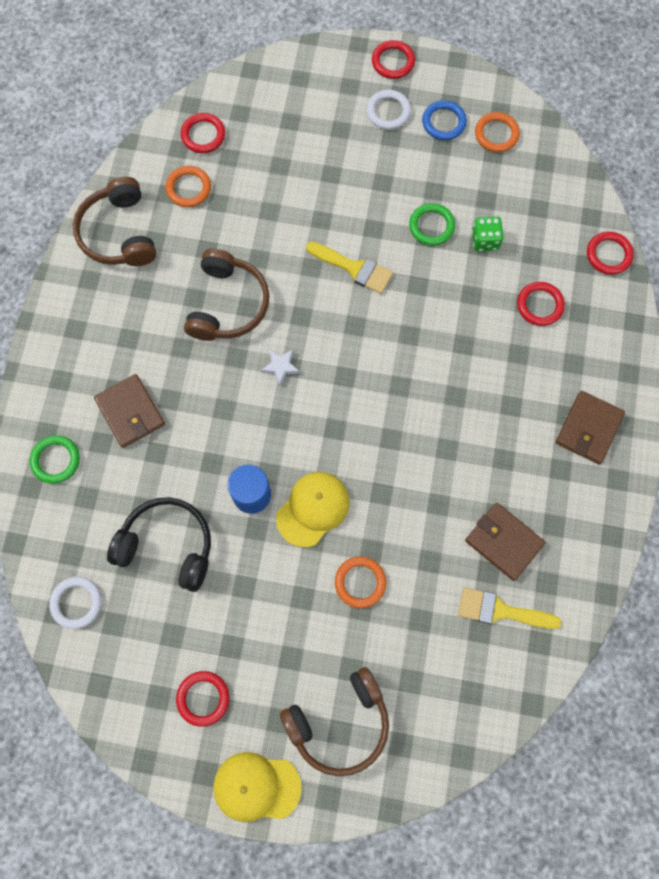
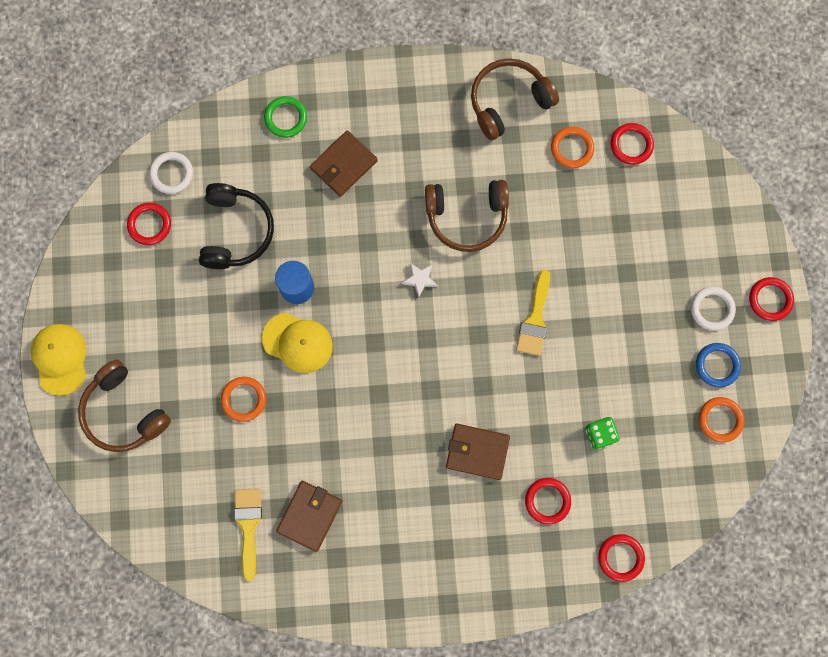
camera: 75 degrees right, 5 degrees up
(203, 698) = (119, 297): red ring -> red ring (149, 225)
(431, 226) = (600, 380): green ring -> none
(588, 429) = (436, 572): brown wallet -> brown wallet (477, 452)

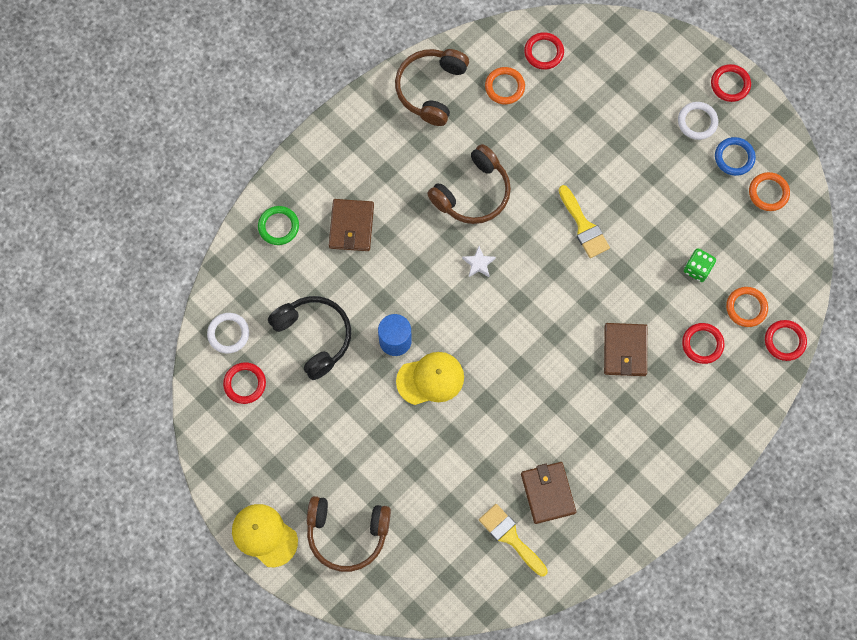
camera: 40 degrees left, 5 degrees down
(244, 399) = (427, 451): orange ring -> orange ring (746, 307)
(477, 452) = (625, 350): brown wallet -> brown wallet turned 60 degrees counterclockwise

